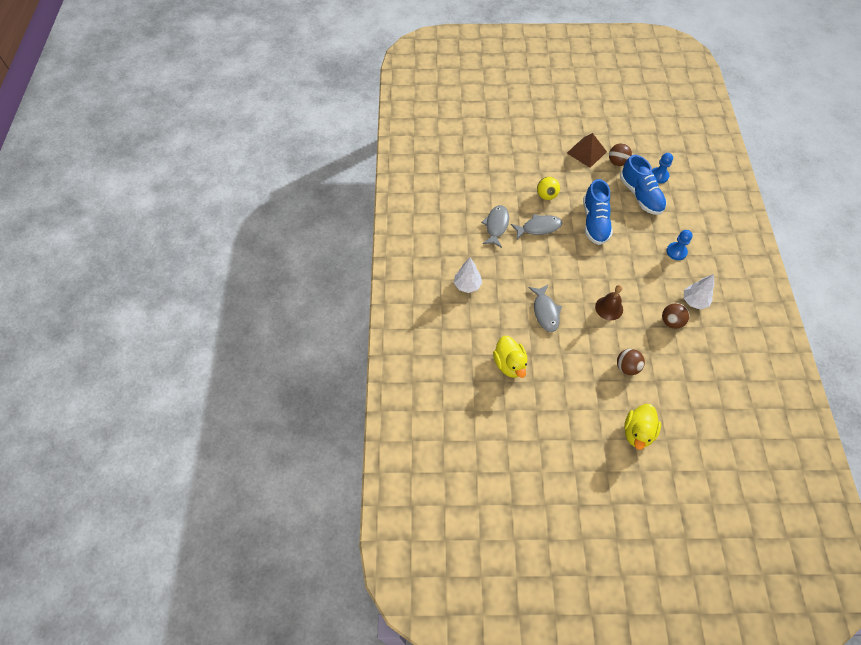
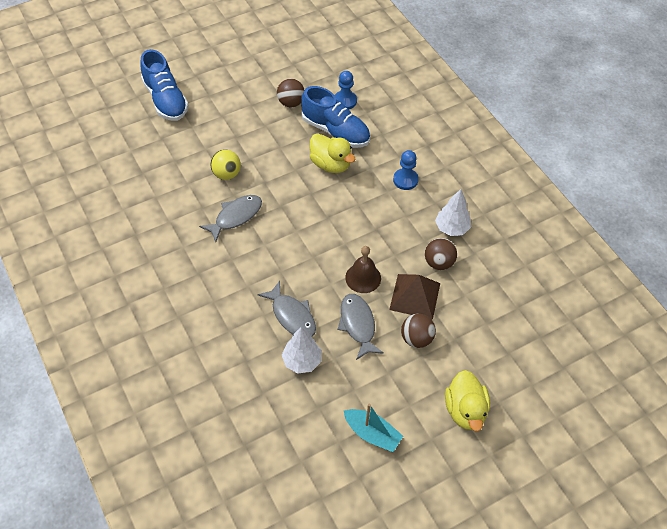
camera: 30 degrees left, 5 degrees down
(467, 285) = (180, 326): white tree -> white tree (302, 361)
(496, 225) = (182, 235): grey fish -> grey fish (358, 324)
(509, 364) = (279, 401): yellow duck -> yellow duck (330, 164)
(562, 416) = (372, 434): none -> turquoise boat
(586, 152) = (250, 104): brown pyramid -> brown pyramid (415, 296)
(595, 222) = (298, 183): blue shoe -> blue shoe (165, 100)

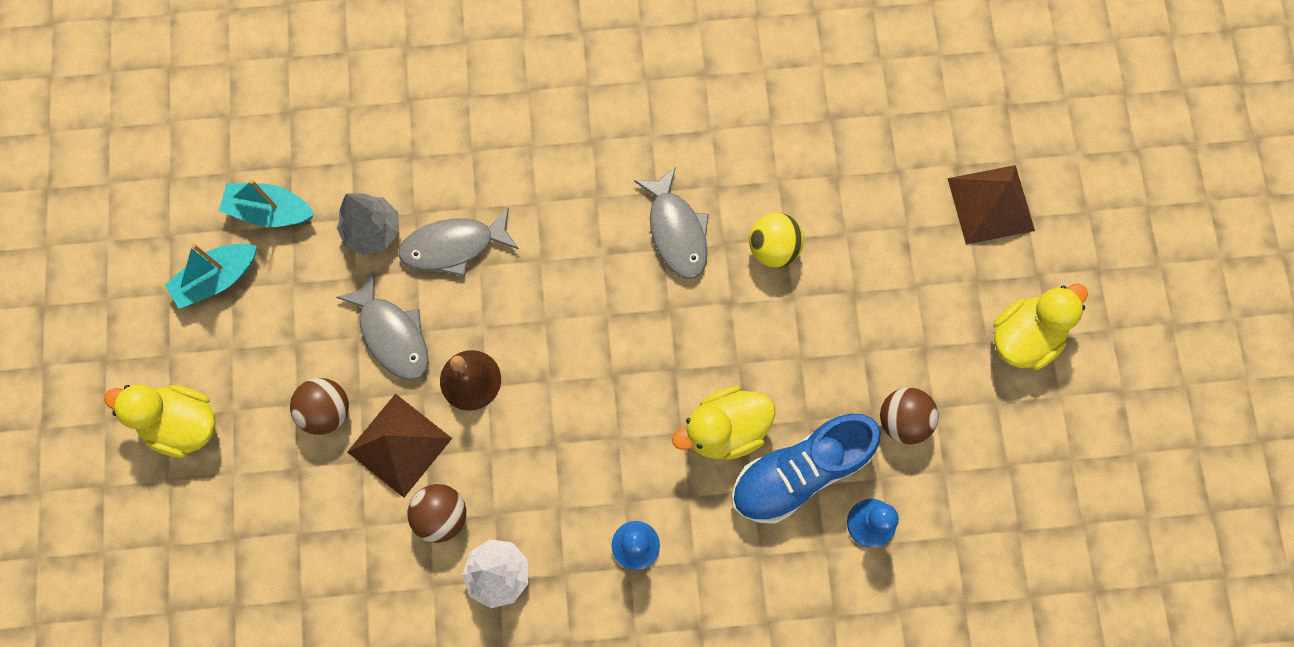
camera: 115 degrees right, 20 degrees up
(165, 100) = (990, 204): blue shoe -> brown pyramid
(229, 73) = (1024, 336): none -> yellow duck
(302, 361) = (373, 231): white tree -> grey tree
(315, 424) = (270, 211): none -> turquoise boat
(358, 324) = (392, 335): grey fish -> grey fish turned 45 degrees clockwise

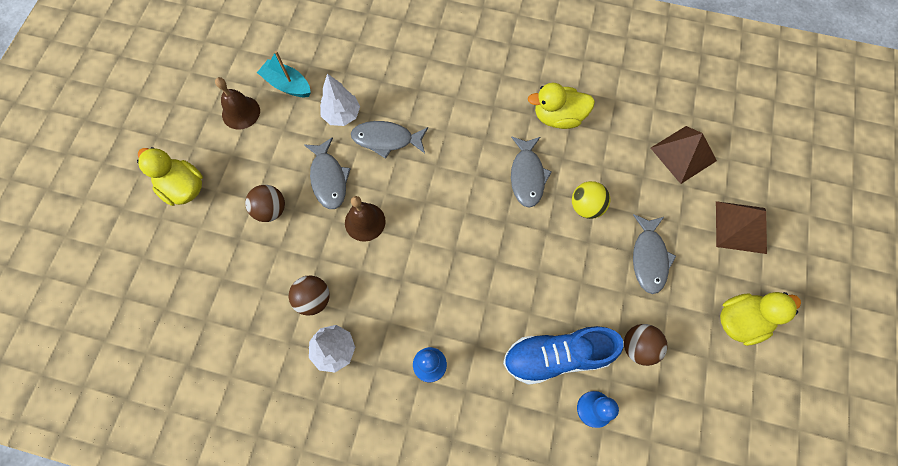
camera: 20 degrees right, 5 degrees down
(217, 279) = (241, 112): turquoise boat -> brown bell
(373, 231) = (342, 115): grey tree -> white tree
(399, 445) = (305, 246): brown pyramid -> brown pyramid (683, 154)
(725, 429) = (515, 310): yellow duck -> yellow duck (558, 117)
(881, 292) = (649, 258): none -> grey fish

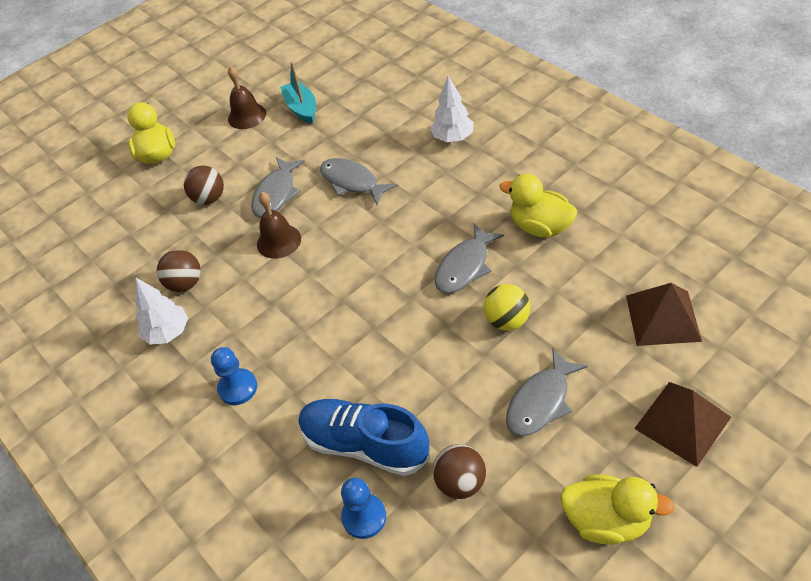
camera: 40 degrees right, 20 degrees down
(342, 115) = (329, 148): white tree -> white tree (453, 138)

